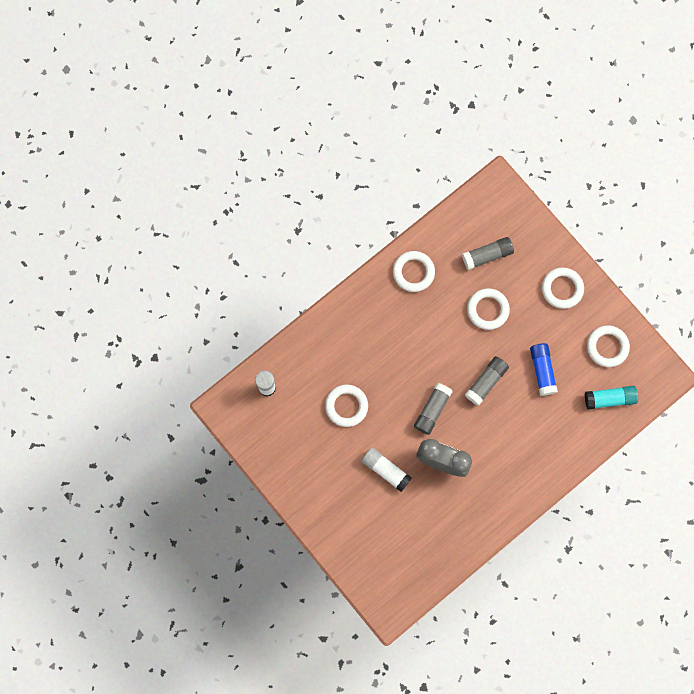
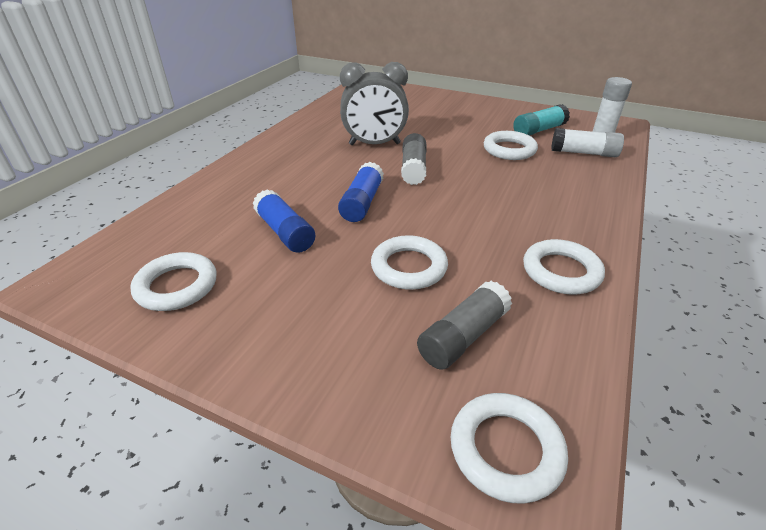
camera: 155 degrees right, 40 degrees down
(386, 470) = (428, 129): white glue stick -> white glue stick (584, 153)
(486, 382) = (362, 203): grey glue stick -> blue glue stick
(562, 289) = (288, 336): white ring -> white ring (506, 449)
(610, 398) = (166, 234): turquoise glue stick -> turquoise glue stick (539, 130)

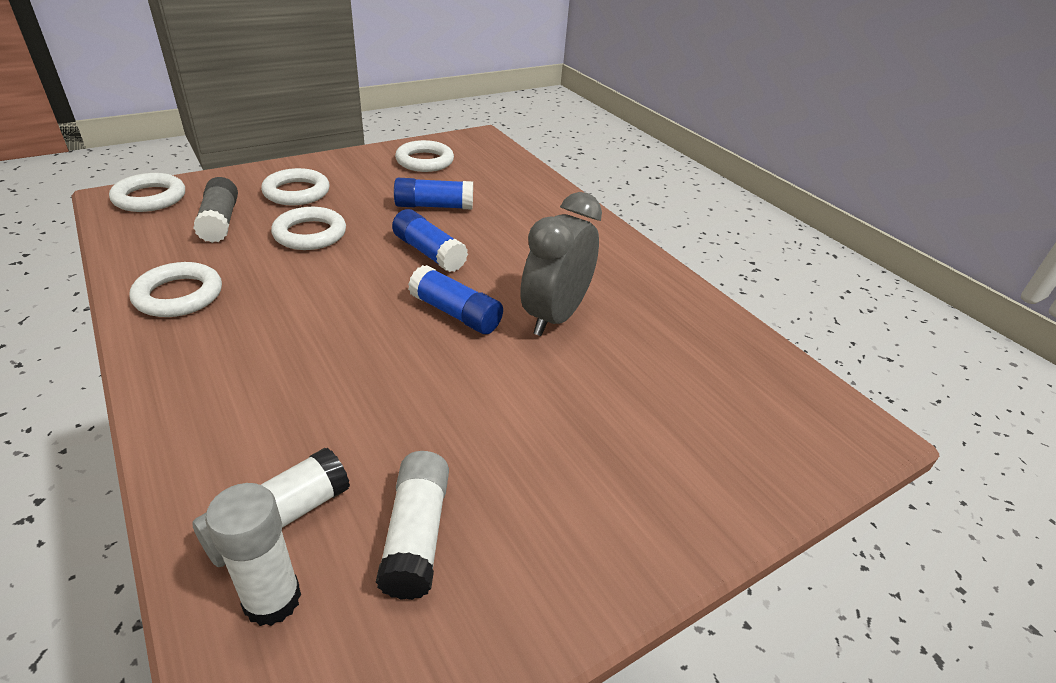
camera: 120 degrees right, 0 degrees up
(413, 168) = (455, 313): grey glue stick -> blue glue stick
(509, 150) = (399, 431): white ring -> white ring (296, 192)
(539, 130) = (416, 534): turquoise glue stick -> white glue stick

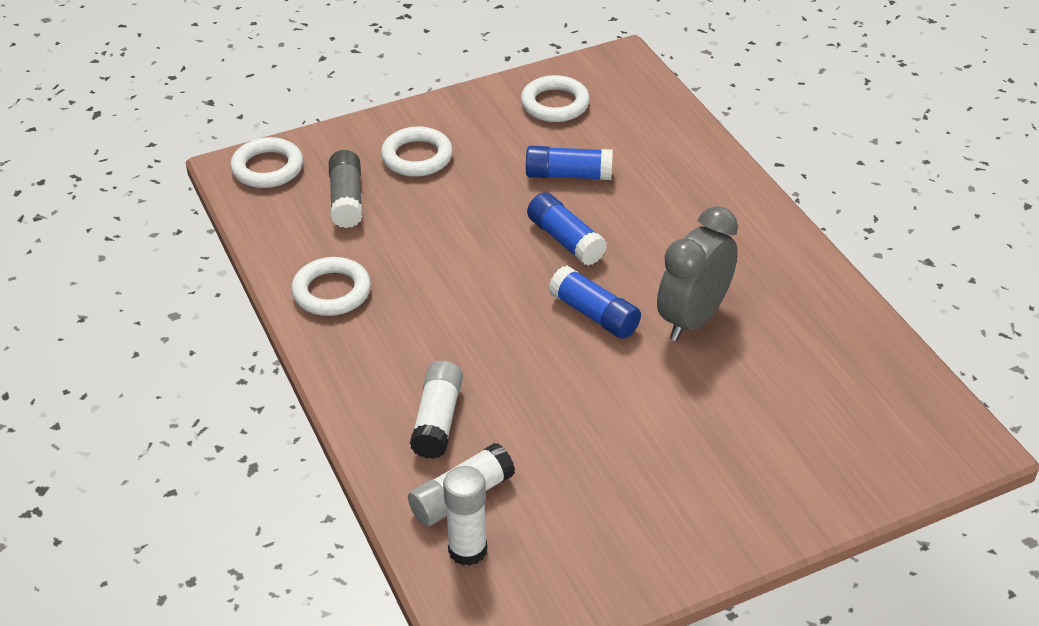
camera: 10 degrees right, 5 degrees up
(310, 234) = (440, 216): white ring -> none
(416, 534) = (567, 512): white glue stick -> white glue stick (437, 420)

